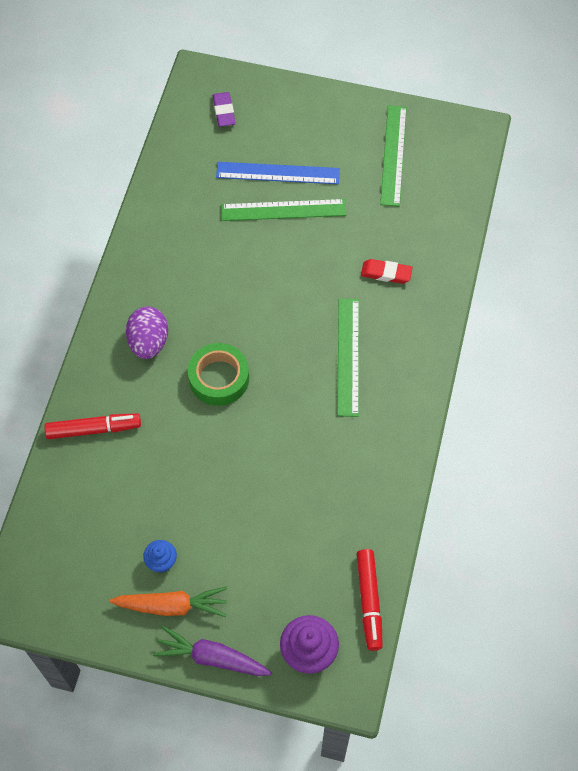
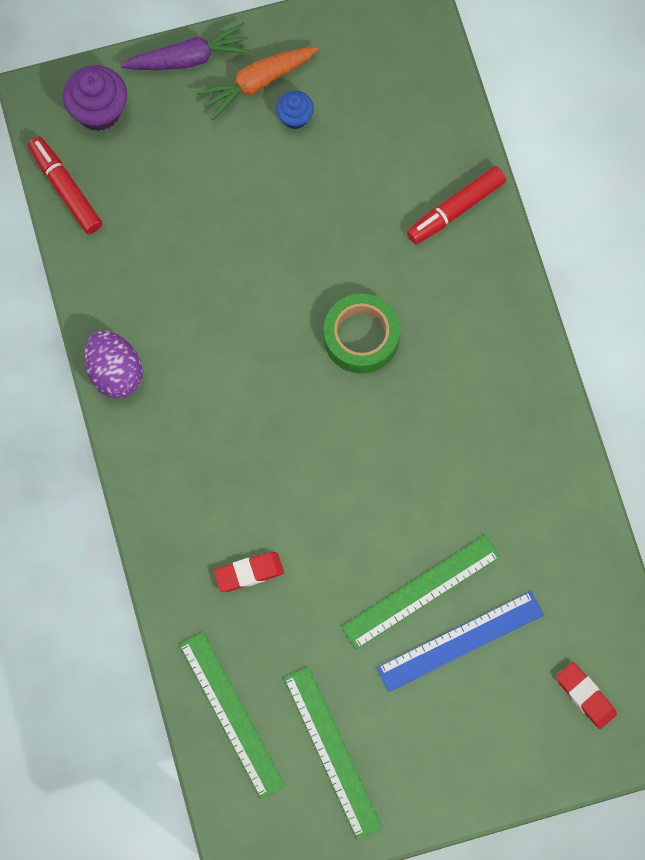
camera: 150 degrees right, 10 degrees up
(149, 342) = (465, 336): purple egg -> purple egg (115, 373)
(224, 111) = (585, 696): purple eraser -> red eraser
(348, 356) = (234, 441): green ruler -> green ruler (231, 714)

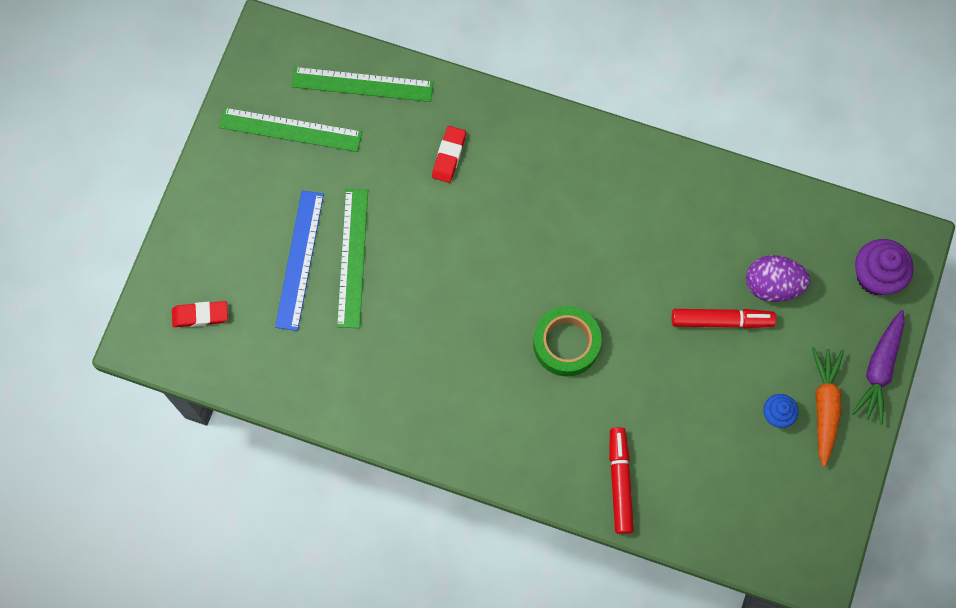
camera: 125 degrees right, 0 degrees up
(65, 189) = (825, 214): red marker -> red marker (721, 320)
(115, 373) = (657, 160): purple egg -> purple egg (772, 285)

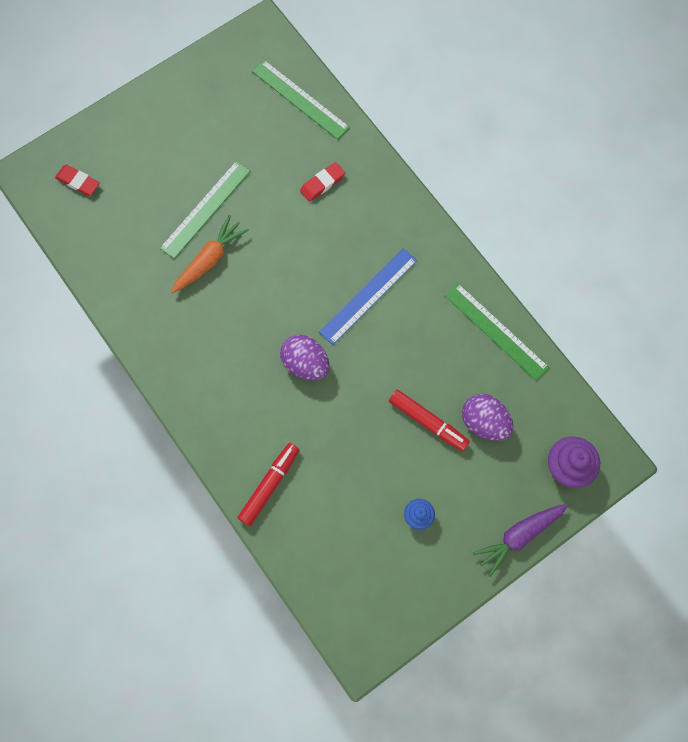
camera: 35 degrees right, 0 degrees up
(290, 129) = (230, 99): green ruler -> green ruler (496, 331)
(299, 260) = (170, 188): blue ruler -> blue ruler (368, 296)
(566, 344) = (305, 364): green tape -> purple egg
(825, 406) = (458, 534): orange carrot -> orange carrot (210, 259)

